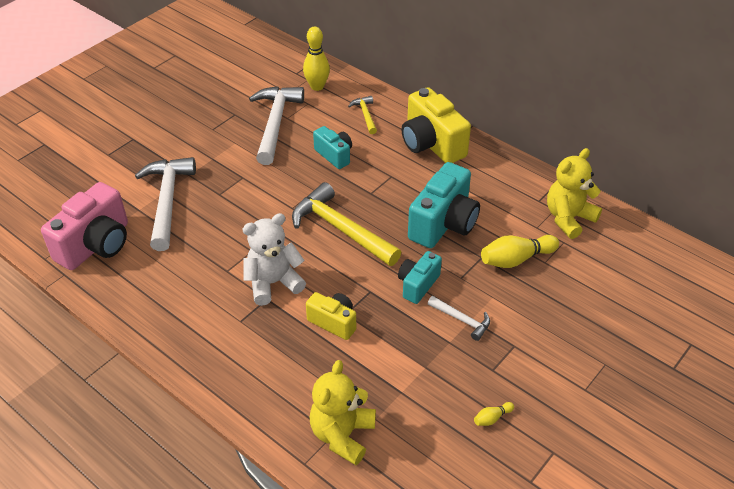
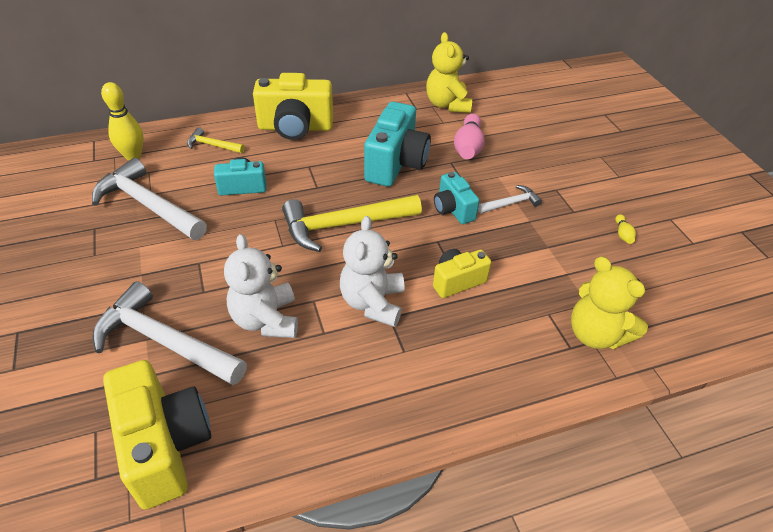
camera: 60 degrees left, 0 degrees up
(96, 245) = (165, 445): pink camera -> yellow camera
(217, 236) = (266, 320): none -> white teddy bear
(444, 224) = (396, 164): turquoise camera -> turquoise camera turned 45 degrees clockwise
(516, 259) = (468, 147): yellow bowling pin -> pink bowling pin

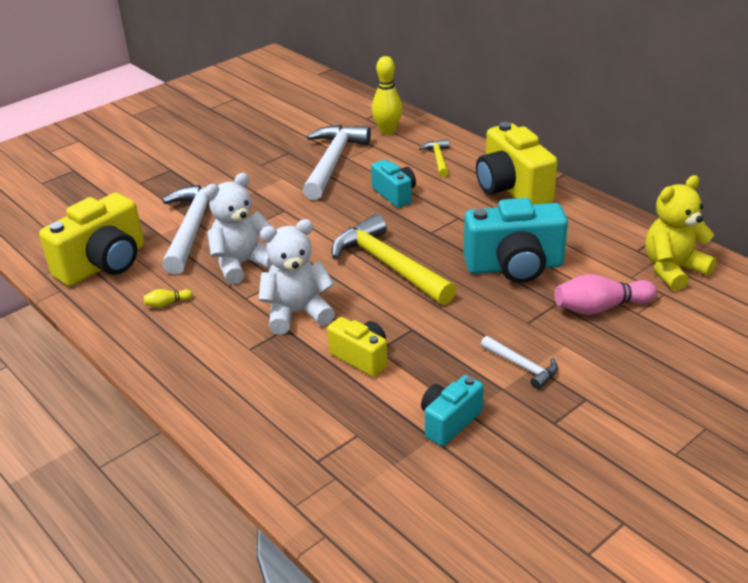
camera: 70 degrees right, 10 degrees down
(453, 209) = (472, 326): turquoise camera -> turquoise camera (449, 422)
(596, 334) = (348, 478): yellow teddy bear -> none
(623, 234) = (546, 476): yellow bowling pin -> yellow bowling pin (167, 304)

